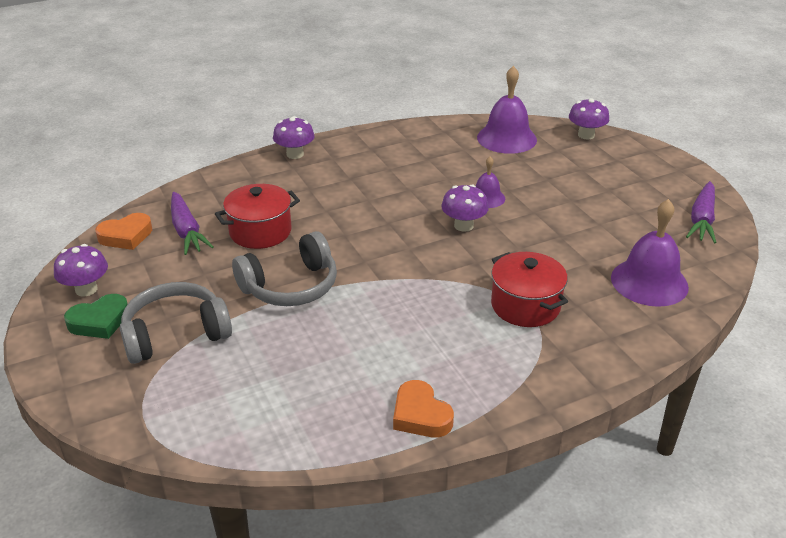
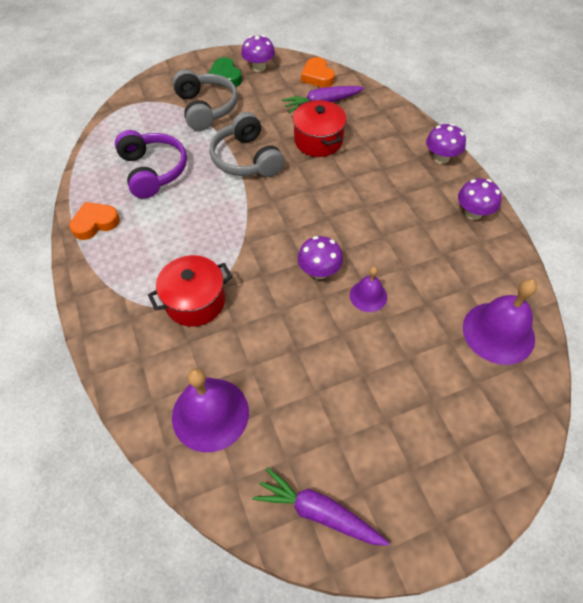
camera: 95 degrees right, 20 degrees up
(313, 371) = (153, 171): none -> purple headphones
(586, 135) = (521, 425): purple mushroom -> purple mushroom (473, 213)

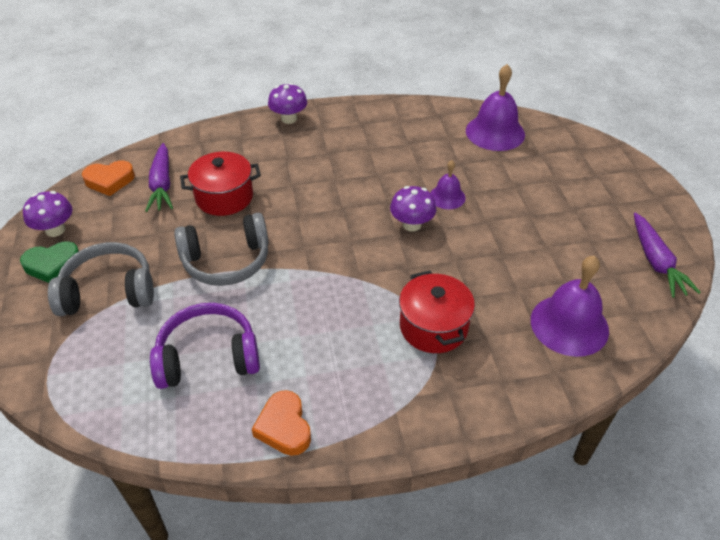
camera: 80 degrees left, 10 degrees down
(318, 512) = (656, 262): purple carrot -> purple carrot turned 45 degrees counterclockwise
(473, 213) = (366, 116): purple mushroom -> none

